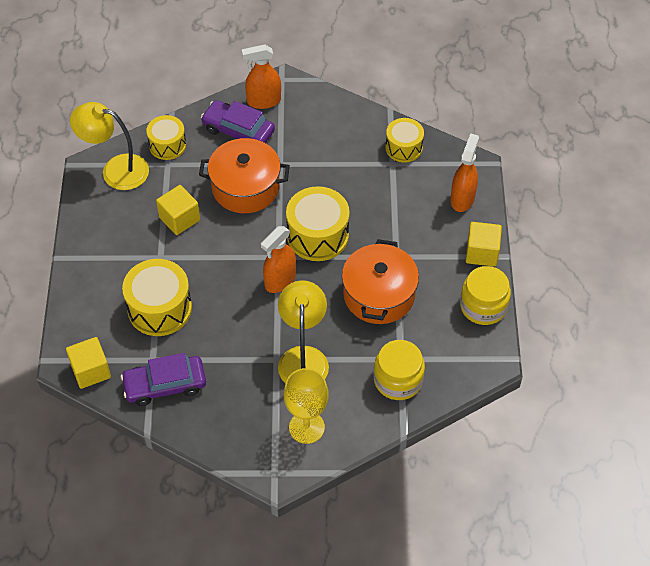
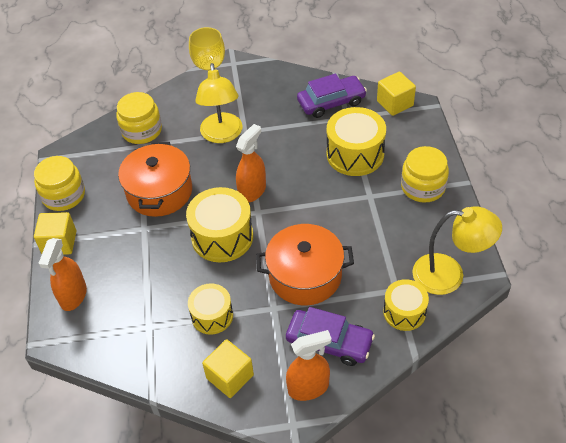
camera: 175 degrees right, 5 degrees down
(103, 259) = (423, 187): none -> yellow jar
(179, 219) = (363, 233): yellow cube -> yellow cube (230, 377)
(403, 147) = (135, 348): yellow drum -> yellow drum (212, 316)

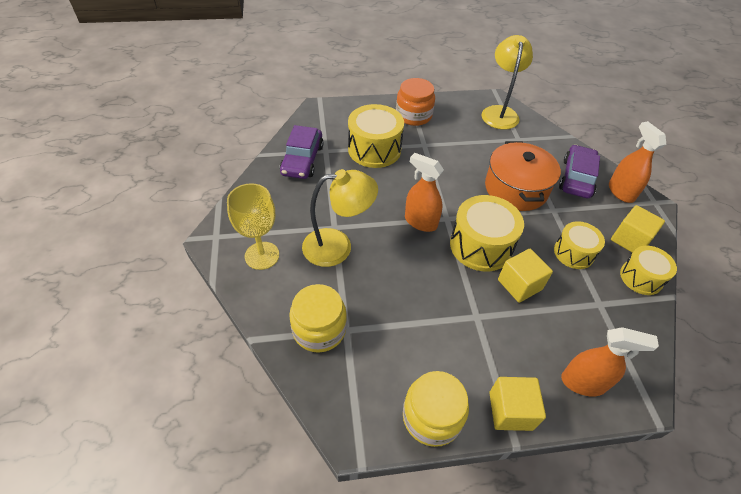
camera: 95 degrees left, 0 degrees up
(159, 192) = (423, 303): orange pot -> none
(331, 102) = (302, 160): purple car -> purple car turned 150 degrees counterclockwise
(395, 103) = (312, 120): yellow cube -> yellow cube (519, 284)
(404, 312) = (538, 137): yellow drum -> yellow drum (641, 277)
(423, 187) = (413, 115): yellow jar -> orange jar

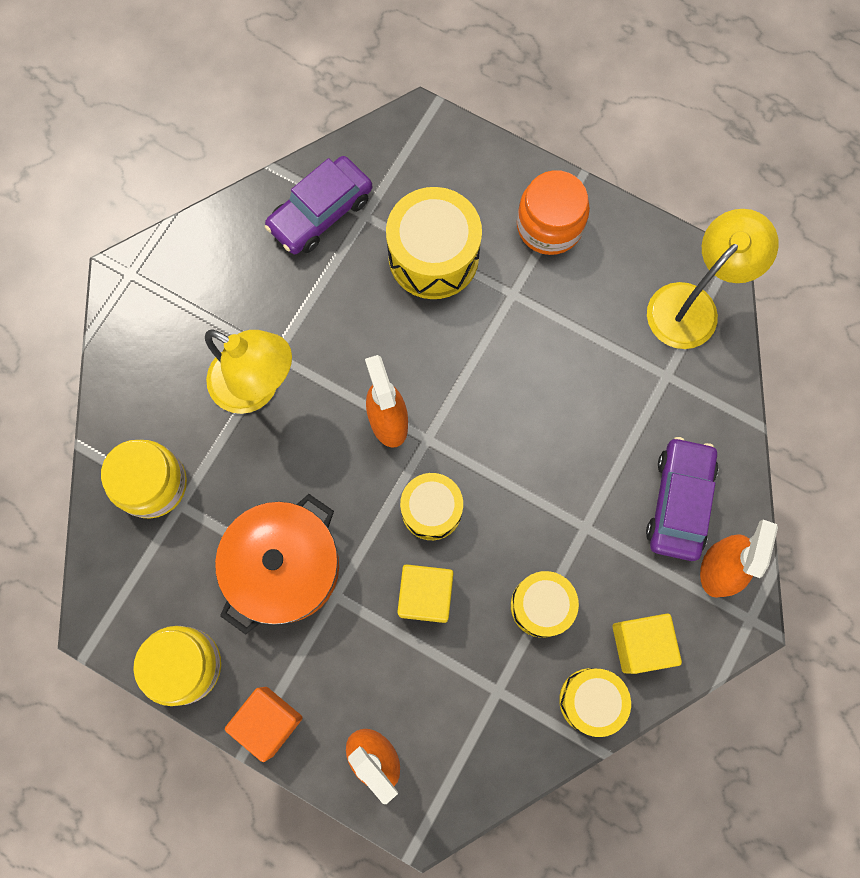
camera: 40 degrees right, 25 degrees up
(262, 255) = (161, 339): yellow goblet -> none
(481, 246) = (431, 510): yellow drum -> yellow drum, size x0.63
(510, 411) = (268, 721): yellow cube -> orange cube
(516, 189) = (569, 458): orange pot -> orange pot (284, 567)
(576, 178) = (679, 502): purple car -> purple car turned 45 degrees counterclockwise

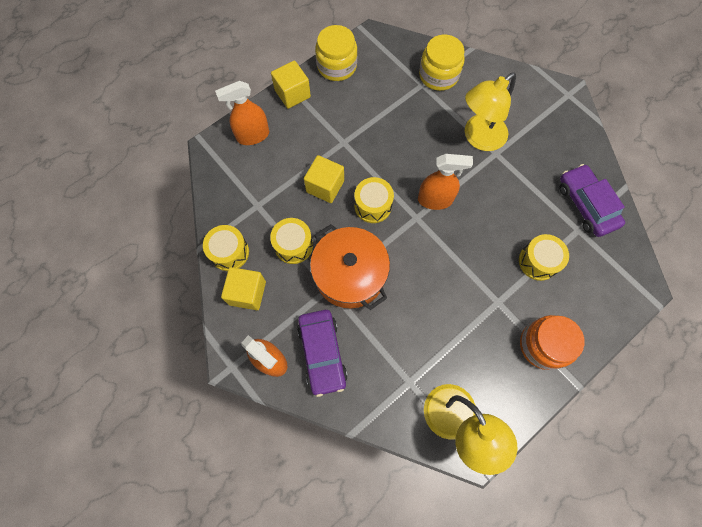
camera: 110 degrees right, 5 degrees down
(268, 721) = (292, 94): orange cube -> yellow cube
(284, 567) = (369, 123): orange pot -> orange pot (350, 274)
(433, 256) = (538, 261): yellow drum -> yellow drum, size x0.63
(679, 502) = (322, 353): purple car -> purple car turned 45 degrees clockwise

